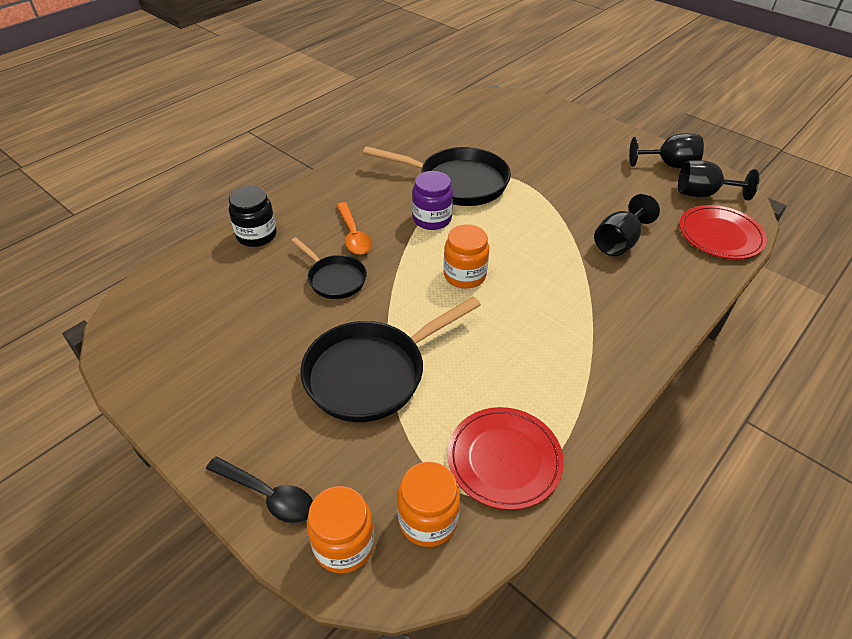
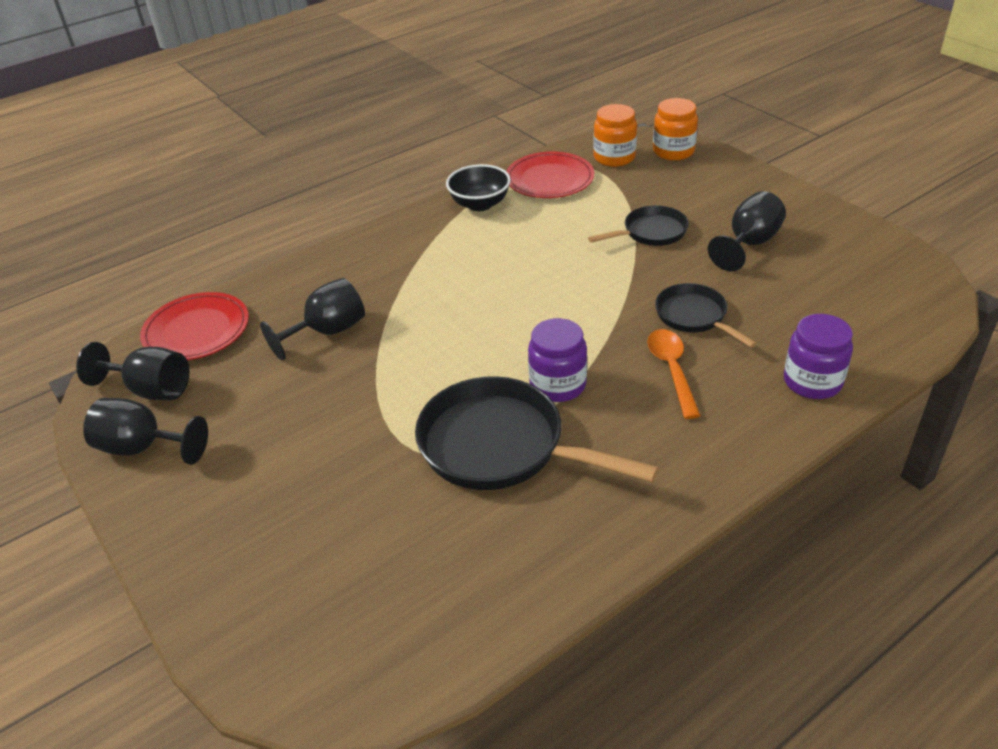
camera: 165 degrees left, 5 degrees down
(256, 235) = (812, 382): black jar -> purple jar
(268, 495) = (732, 173): black spoon -> none
(273, 365) = (749, 244): none -> black goblet
(372, 373) = (650, 232): black pan -> black pan, size x0.56
(464, 275) = (536, 309): orange jar -> none
(570, 403) = (480, 204): none -> black bowl

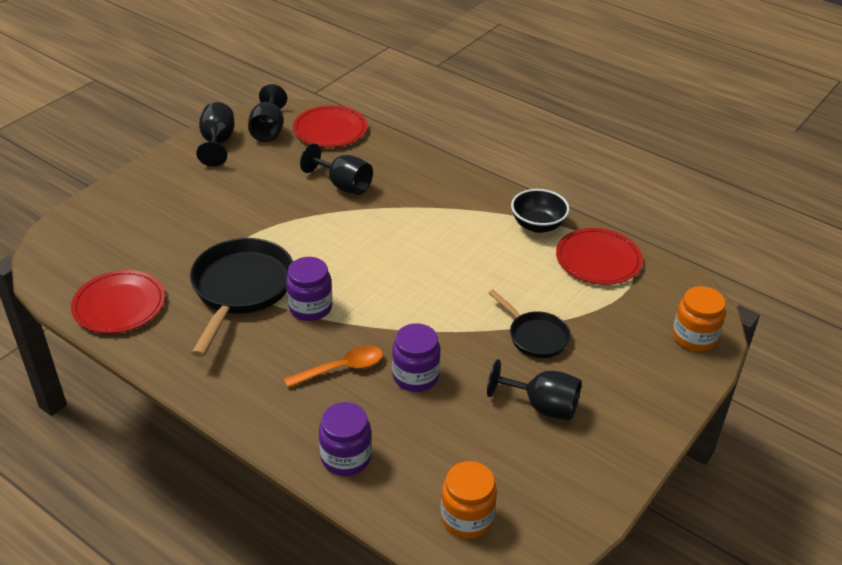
camera: 70 degrees right, 0 degrees up
(488, 587) = (119, 305): none -> red plate
(614, 157) = (659, 296): orange jar -> orange jar (467, 518)
(694, 317) = (415, 376): black pan -> purple jar

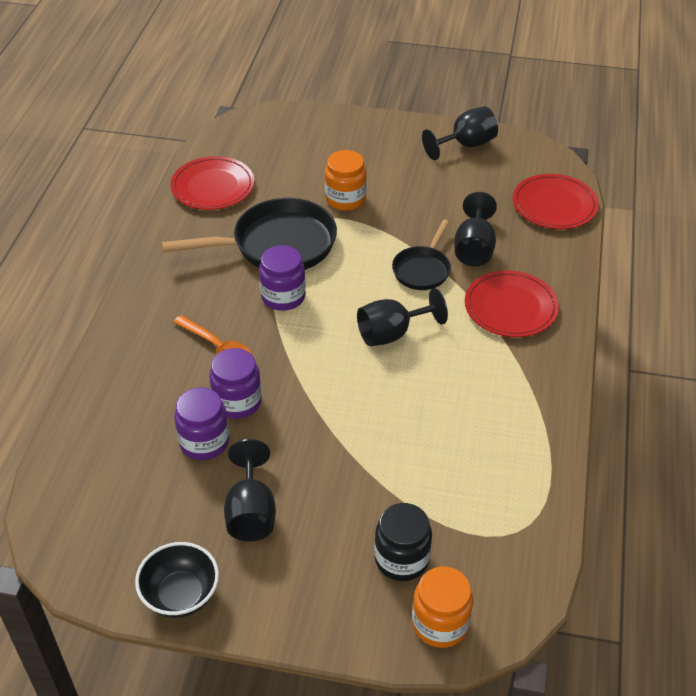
camera: 65 degrees right, 5 degrees up
(268, 130) = (515, 166): black goblet -> black goblet (392, 333)
(346, 457) = (114, 392): purple jar -> purple jar (204, 442)
(467, 518) = (82, 500): orange jar -> orange jar (345, 199)
(535, 336) = (349, 475): black pan -> black pan (422, 269)
(537, 225) = (532, 419): black bowl -> black bowl (181, 595)
(598, 259) = (513, 492): red plate -> red plate (510, 307)
(630, 336) = (402, 559): none -> black jar

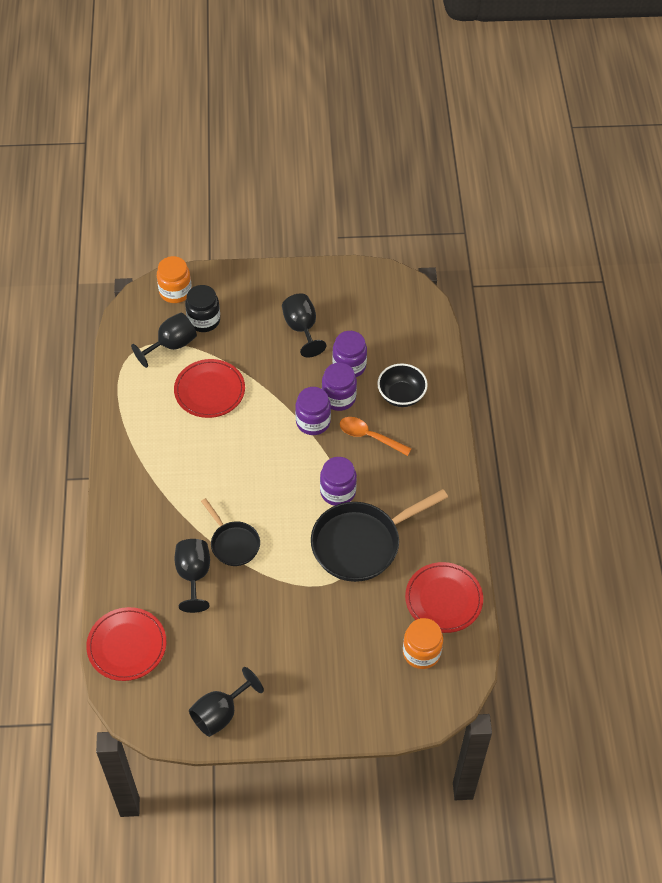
camera: 165 degrees right, 10 degrees up
(181, 595) = (324, 278): black bowl -> black bowl (401, 395)
(284, 378) = (313, 422): none -> purple jar
(345, 199) = (319, 610): orange jar -> orange jar (421, 652)
(392, 333) = (244, 475): black goblet -> black goblet (171, 345)
(422, 269) = (233, 543): black pan -> black pan turned 135 degrees clockwise
(510, 307) = (156, 520): red plate -> red plate (209, 390)

